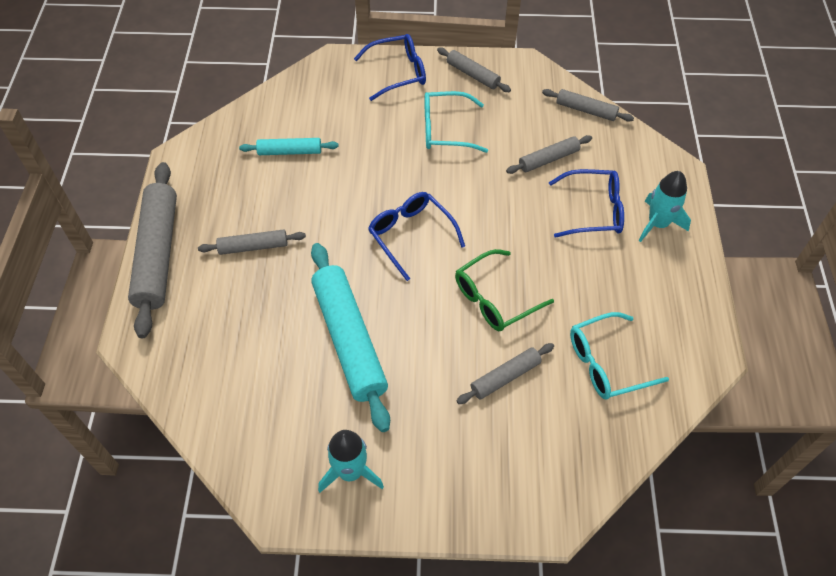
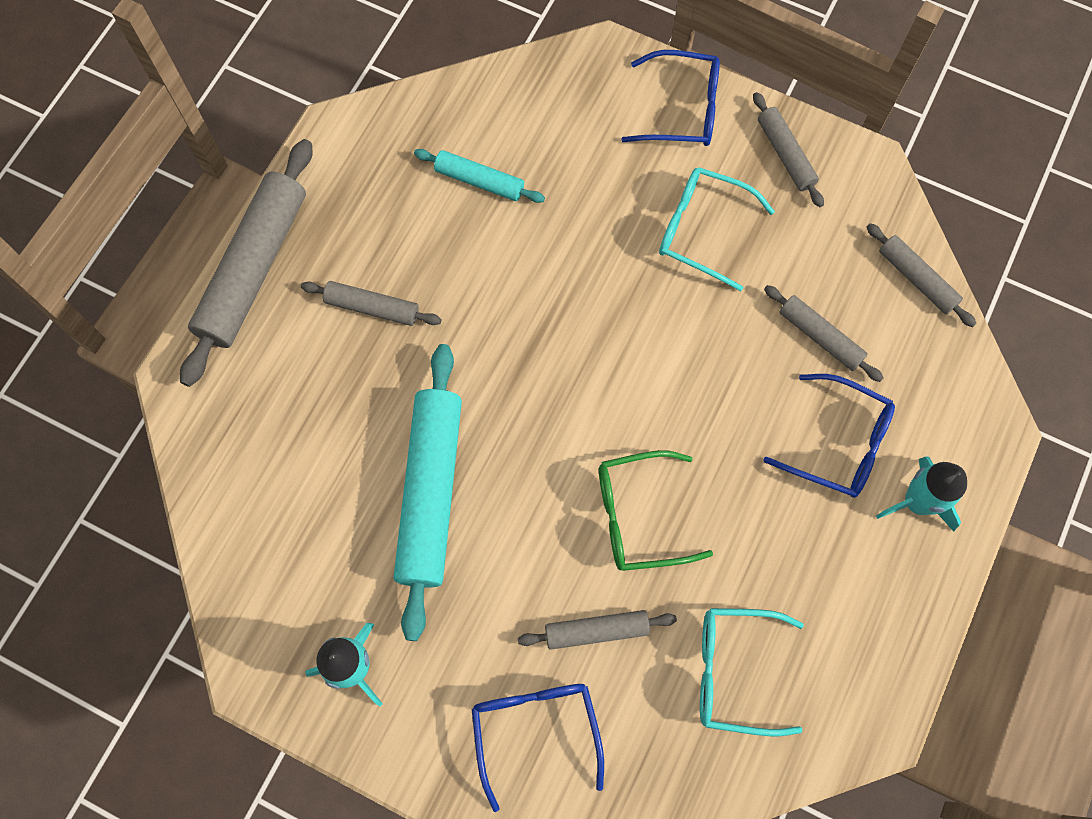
camera: 25 degrees right, 15 degrees up
(411, 235) = (577, 376): blue glasses -> blue glasses (535, 730)
(548, 159) = (820, 337): grey rolling pin -> grey rolling pin turned 45 degrees clockwise

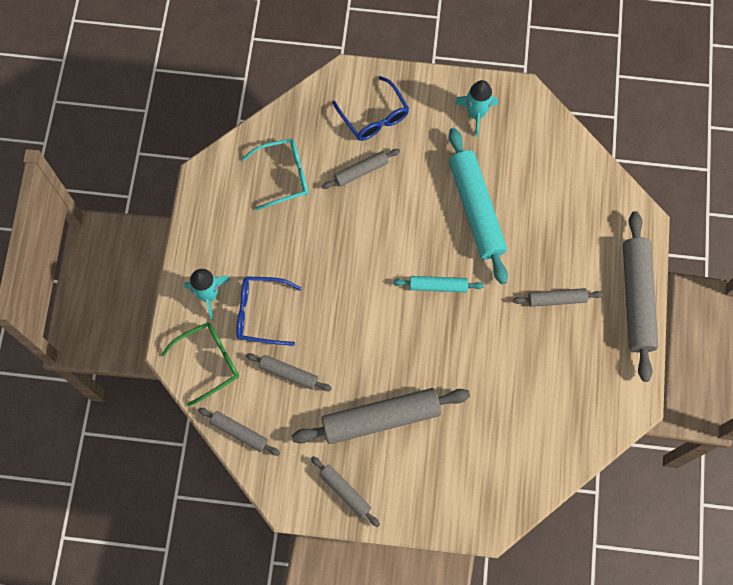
camera: 160 degrees right, 0 degrees up
(479, 181) = (530, 402): turquoise rolling pin -> turquoise rolling pin (438, 286)
(639, 516) = (359, 235): green glasses -> green glasses (209, 362)
(682, 109) = (422, 501): blue glasses -> none
(702, 230) = (381, 418): turquoise glasses -> grey rolling pin

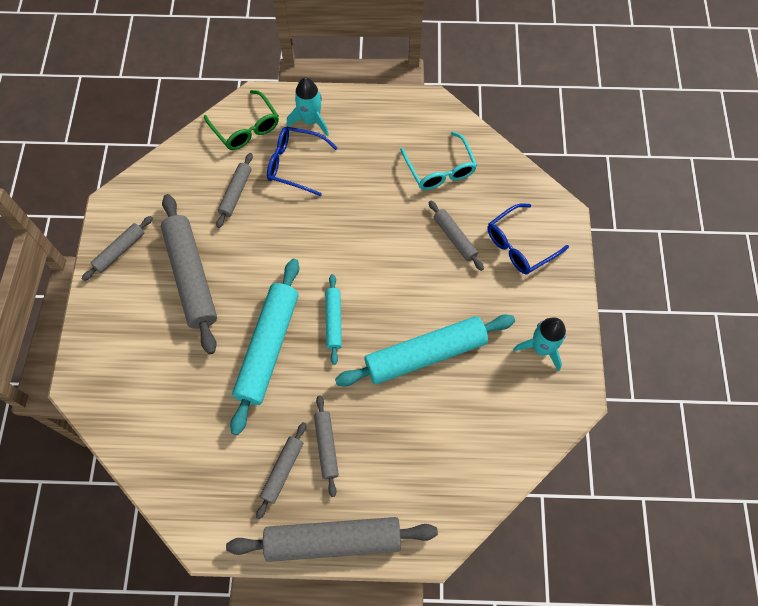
camera: 85 degrees right, 5 degrees down
(239, 432) = (179, 159): grey rolling pin -> grey rolling pin (282, 471)
(261, 313) = (295, 164): blue glasses -> blue glasses turned 75 degrees counterclockwise
(461, 346) = (268, 347): none -> turquoise rolling pin

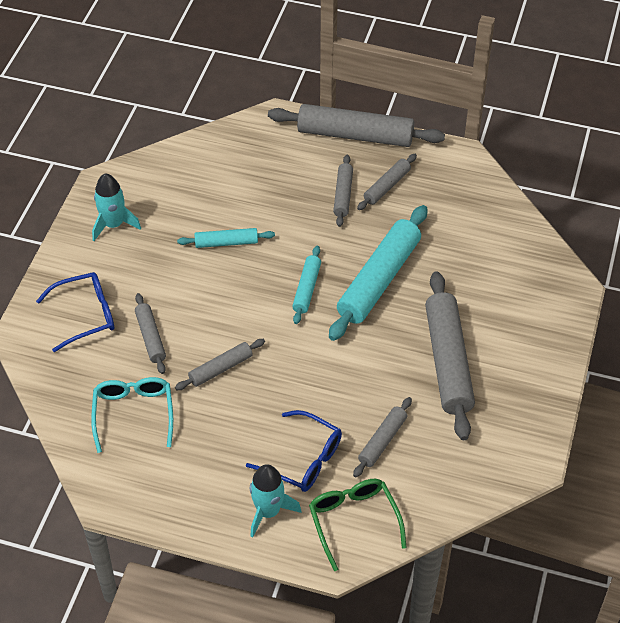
camera: 165 degrees left, 15 degrees down
(120, 251) = (526, 406): grey rolling pin -> grey rolling pin (220, 368)
(425, 354) = (226, 243): turquoise rolling pin -> turquoise rolling pin, size x0.51

